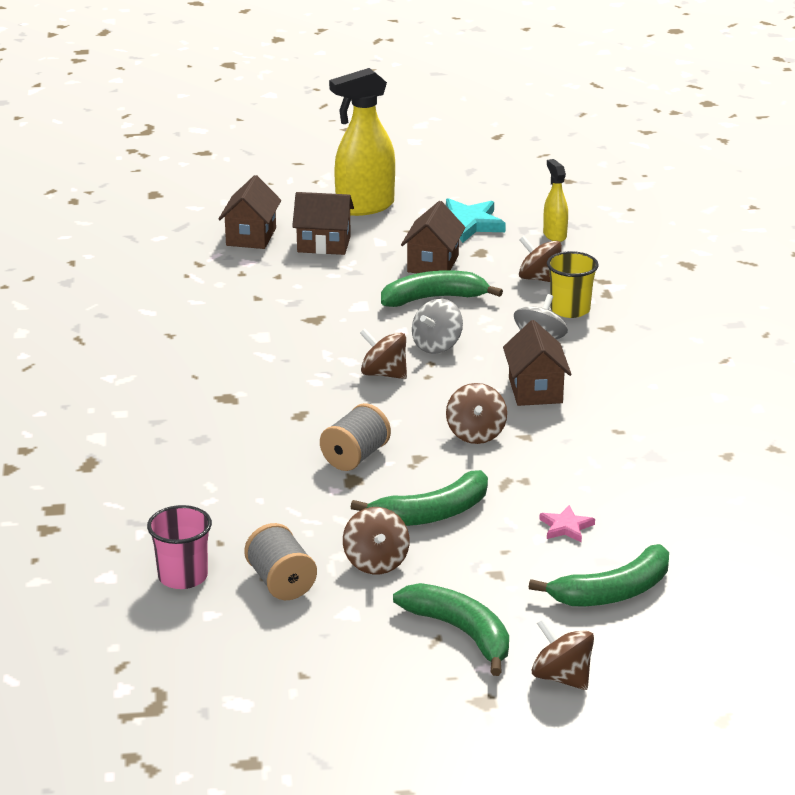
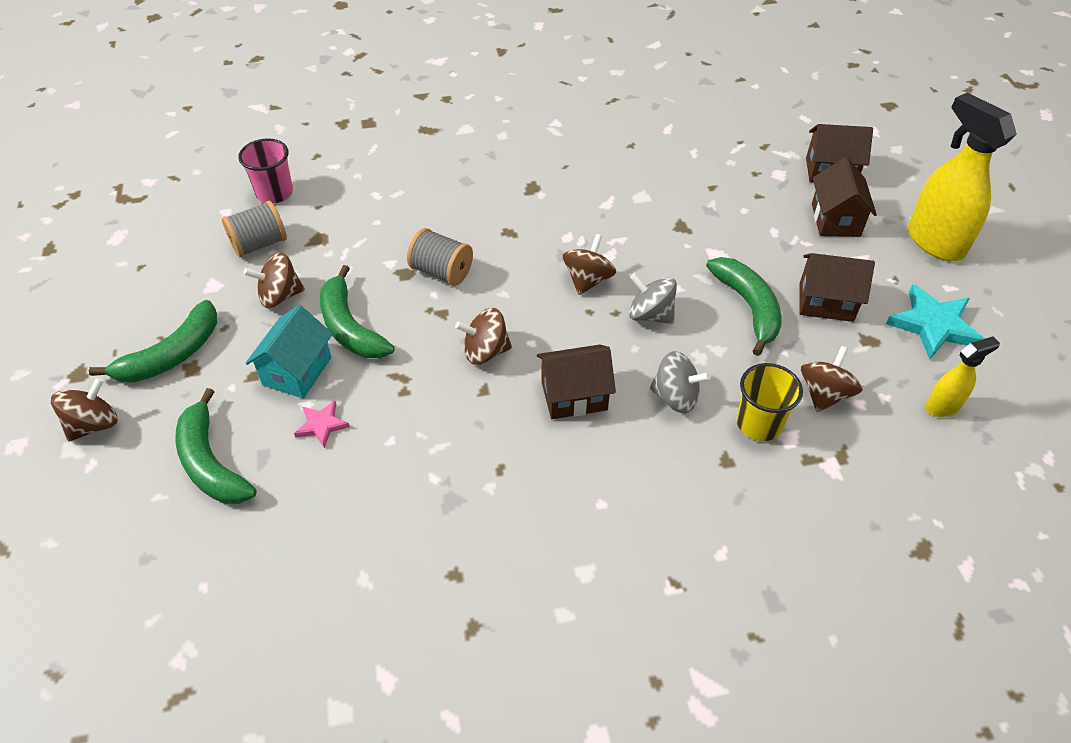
camera: 85 degrees right, 20 degrees up
(492, 545) = (297, 371): none -> turquoise house

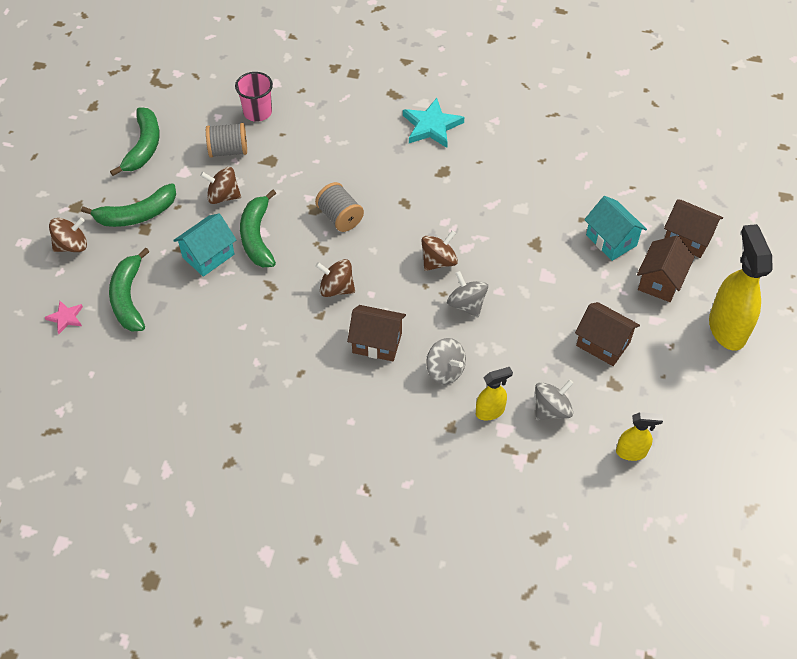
camera: 25 degrees right, 5 degrees up
(321, 425) = (205, 299): pink star -> pink star (66, 318)
(748, 307) = (542, 325): green banana -> green banana (143, 147)
(757, 197) = (611, 240): none -> turquoise house
(759, 423) = (490, 411): yellow cup -> yellow spray bottle
(824, 394) = (551, 409): brown spinning top -> grey spinning top
(933, 325) = (672, 392): turquoise star -> turquoise star (431, 126)

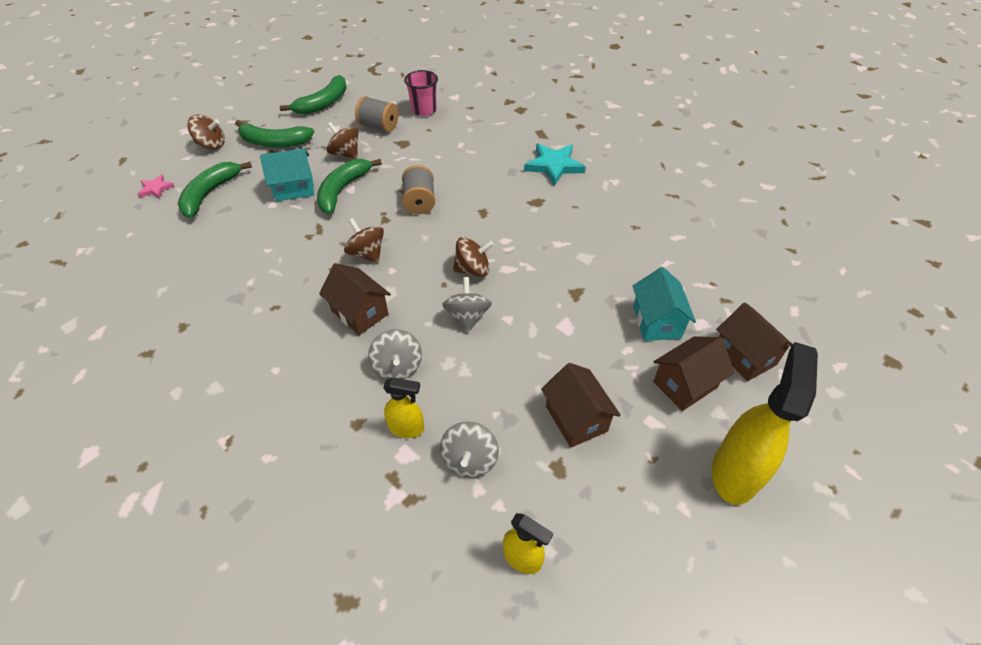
camera: 30 degrees right, 5 degrees down
(551, 409) = (470, 459): grey spinning top -> grey spinning top turned 105 degrees clockwise

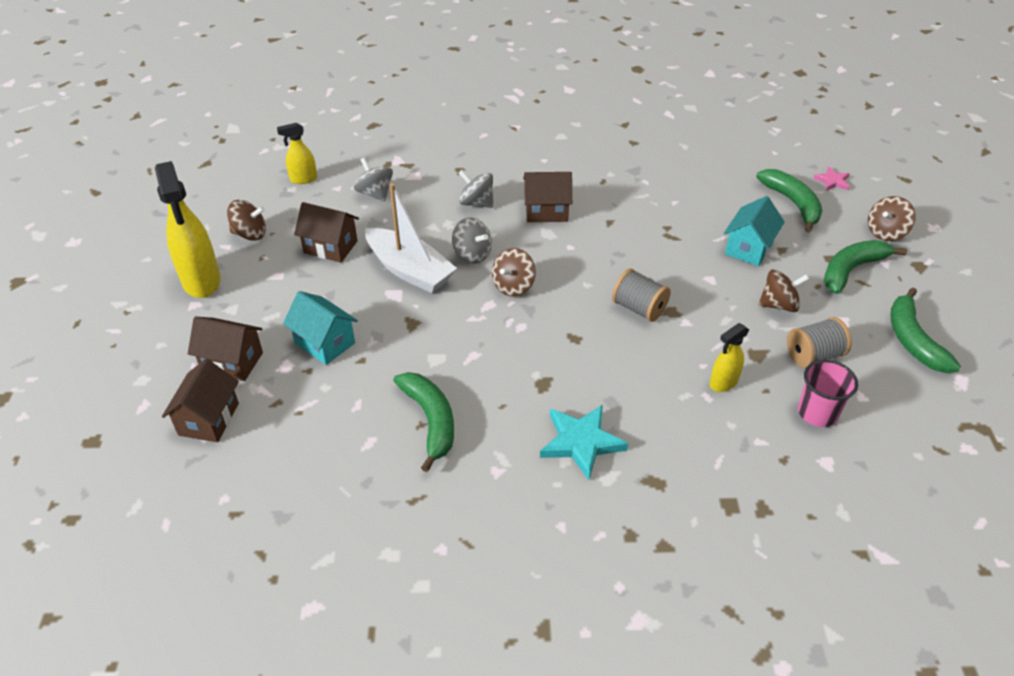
camera: 135 degrees right, 5 degrees down
(343, 190) = (713, 273): green banana -> green banana (430, 421)
(367, 253) = (606, 244): brown spinning top -> brown spinning top (250, 234)
(407, 428) = (428, 184): yellow spray bottle -> yellow spray bottle (723, 383)
(531, 339) = (409, 270): none -> white boat
(685, 384) = (269, 311): brown house -> brown house (209, 419)

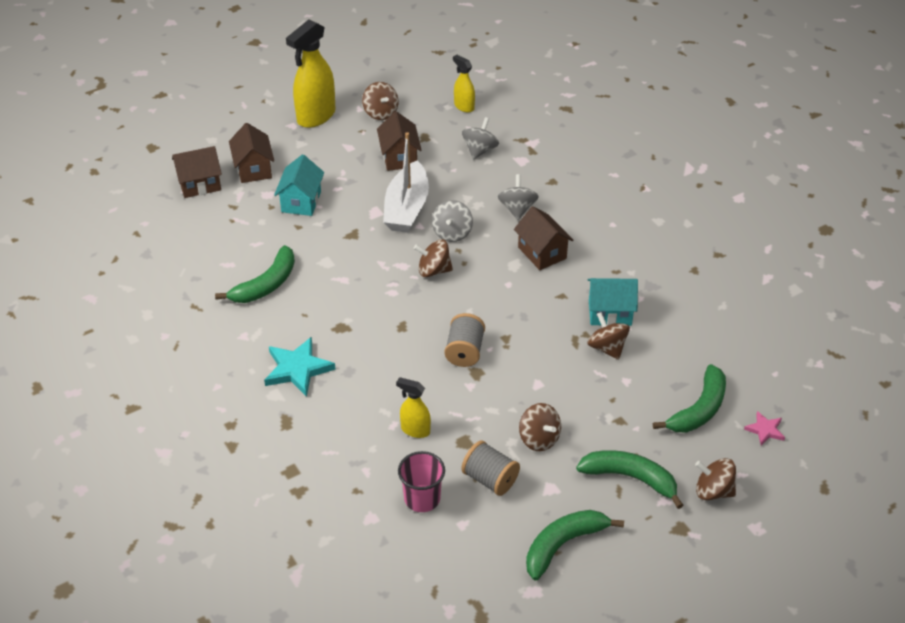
camera: 60 degrees right, 0 degrees up
(691, 222) = (607, 348): none -> brown spinning top
(749, 248) = (602, 397): turquoise house -> turquoise house (610, 313)

